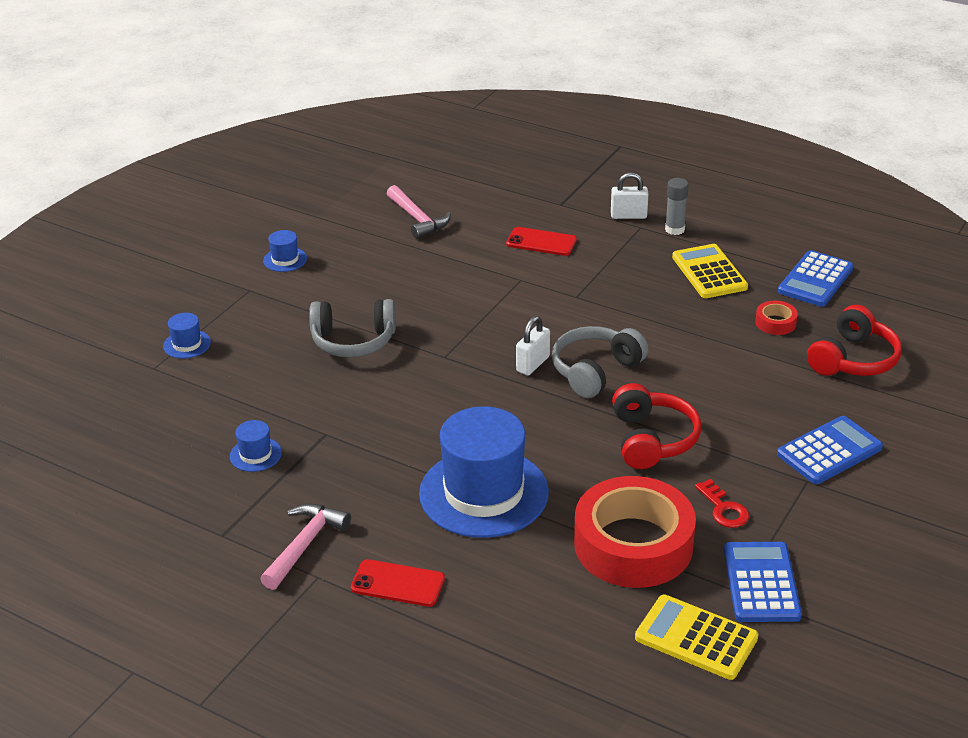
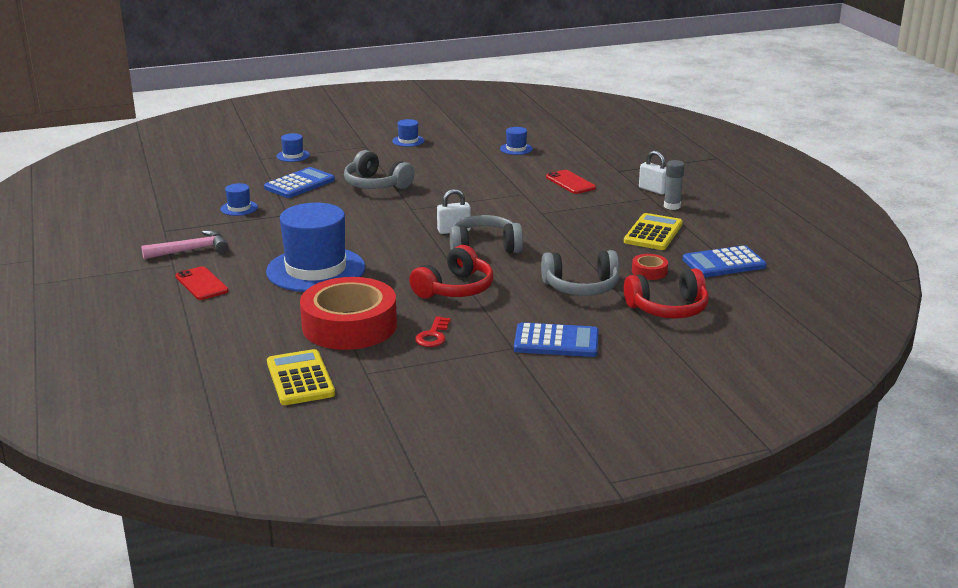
camera: 40 degrees right, 10 degrees down
(418, 219) = (516, 149): pink hammer -> blue hat
(751, 373) = (581, 287): none -> grey headphones
(761, 583) = (386, 376): blue calculator -> blue calculator (299, 184)

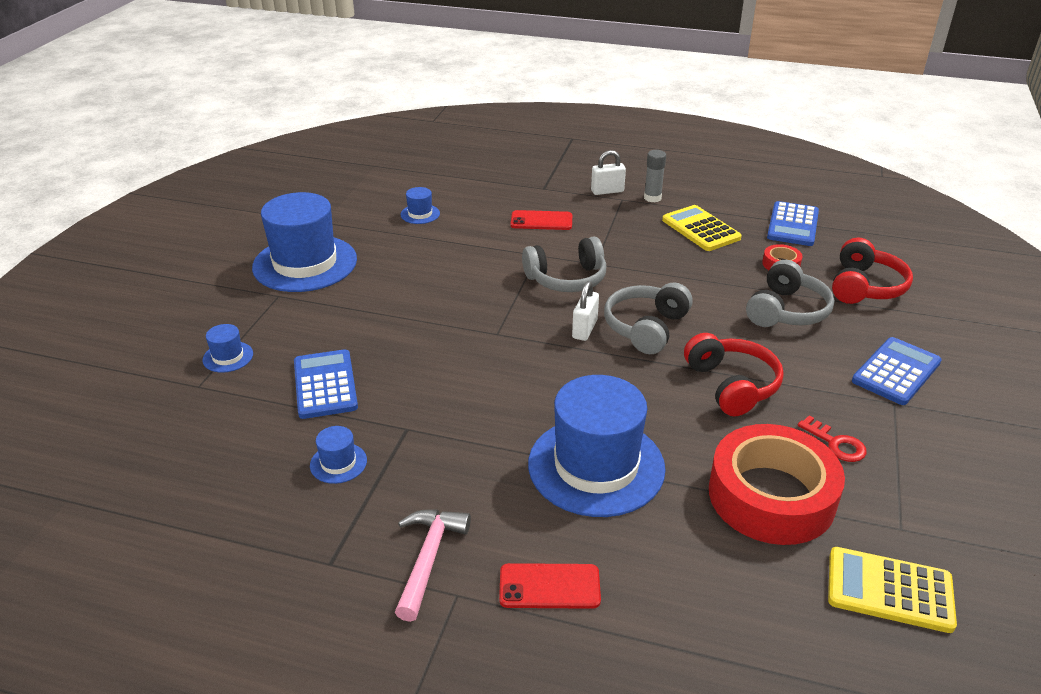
camera: 55 degrees left, 10 degrees up
(376, 184) = (400, 331): grey headphones -> grey headphones (566, 279)
(408, 141) = (305, 263): blue hat -> blue hat, size x2.41

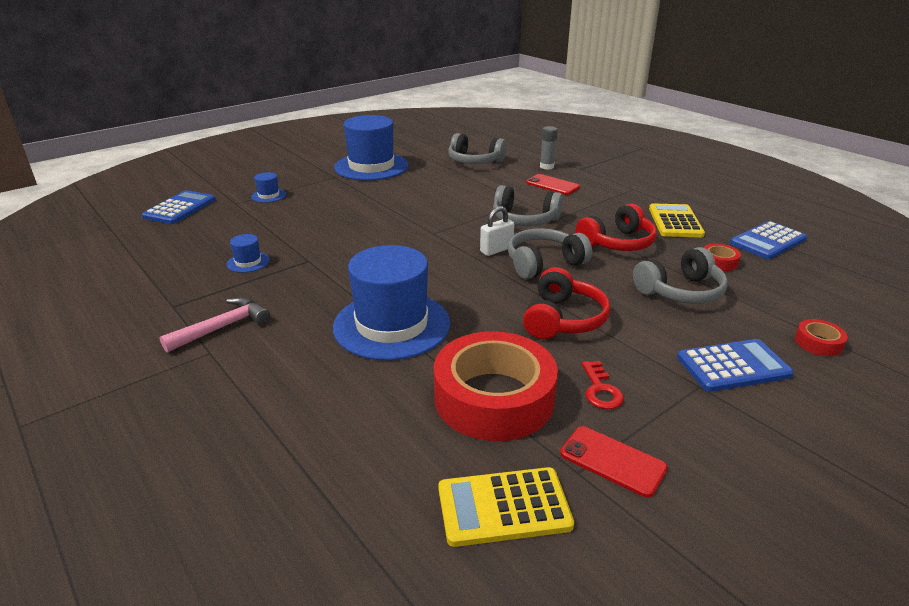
camera: 35 degrees right, 5 degrees down
(325, 385) = (297, 224): blue calculator -> blue calculator (180, 208)
(420, 214) = (474, 161): blue hat -> grey headphones
(549, 586) = (265, 374): red phone -> red phone (612, 461)
(607, 191) = (627, 181): white padlock -> none
(652, 198) = (659, 194): grey glue stick -> grey glue stick (546, 167)
(864, 286) = (784, 300): red headphones -> red headphones (617, 243)
(889, 590) = (503, 507): yellow calculator -> yellow calculator turned 60 degrees counterclockwise
(924, 320) = (818, 343): none -> red tape

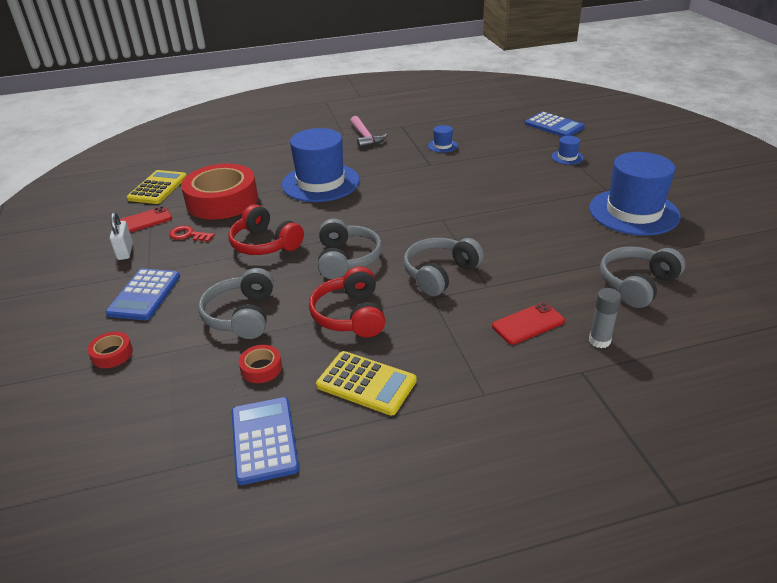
camera: 115 degrees right, 5 degrees up
(496, 250) = (388, 242): white padlock -> white padlock (125, 251)

